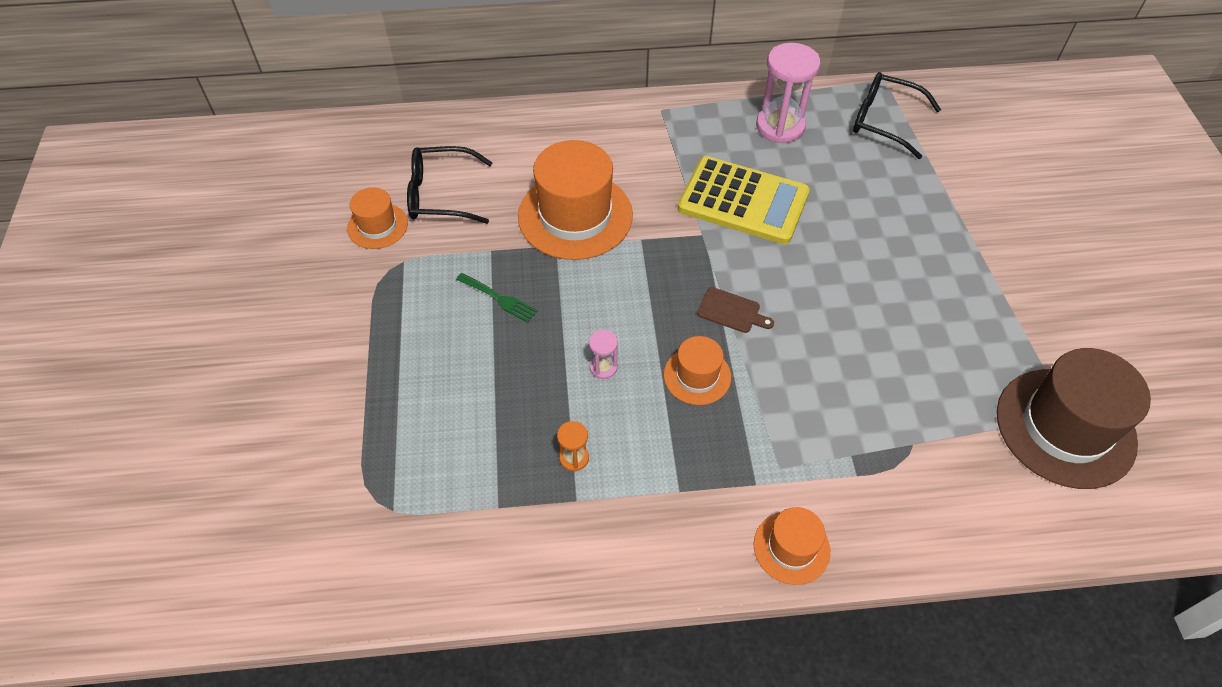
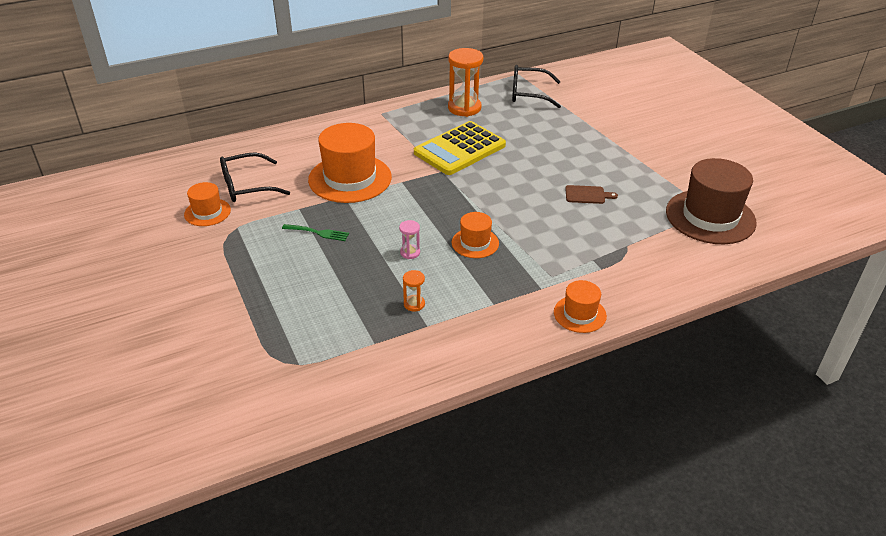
camera: 20 degrees left, 15 degrees down
(731, 311) = (480, 206): brown cutting board -> brown cutting board (587, 195)
(743, 201) = (459, 149): yellow calculator -> yellow calculator turned 135 degrees clockwise
(780, 126) = (464, 108): pink hourglass -> orange hourglass

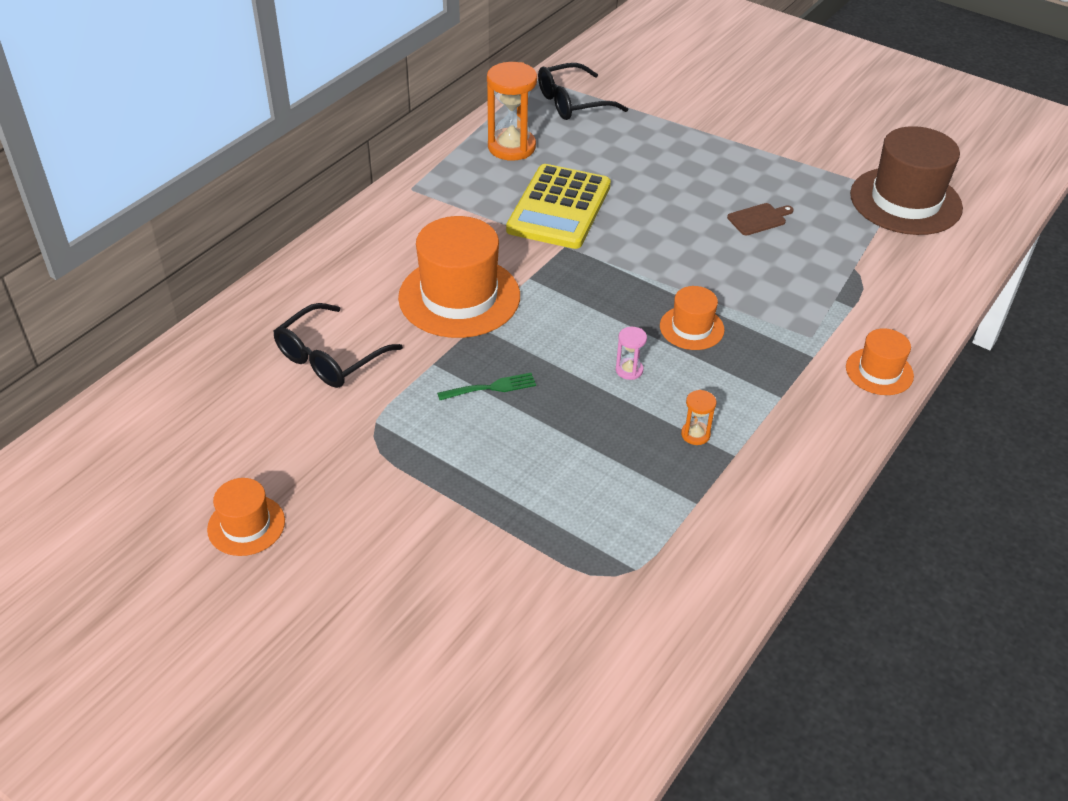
camera: 30 degrees left, 5 degrees up
(207, 212) = (312, 416): orange hat -> orange hat (246, 525)

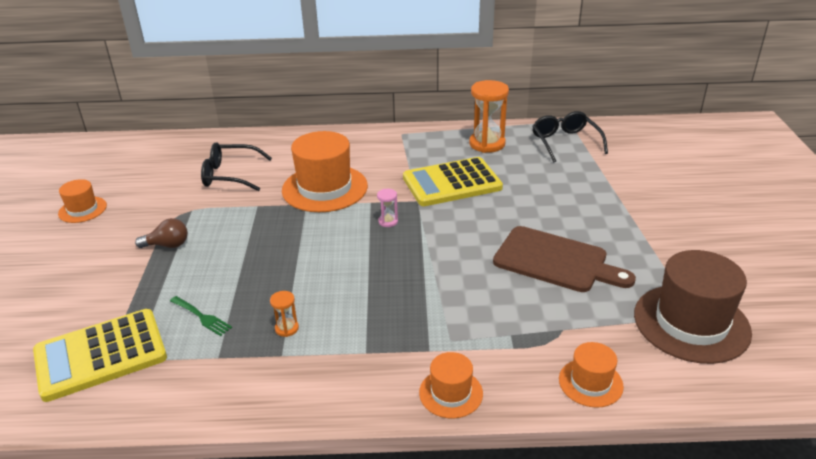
camera: 55 degrees right, 10 degrees down
(435, 470) = (167, 245): none -> brown light bulb
(491, 387) = (255, 232): green fork -> green fork (202, 317)
(572, 102) = (565, 142): black glasses -> black glasses turned 45 degrees clockwise
(606, 598) = (101, 355): none -> yellow calculator
(629, 370) = (324, 274): pink hourglass -> pink hourglass (388, 221)
(691, 328) = (395, 281): orange hat -> orange hat (590, 383)
(758, 219) = (555, 261): brown cutting board -> brown cutting board, size x2.23

